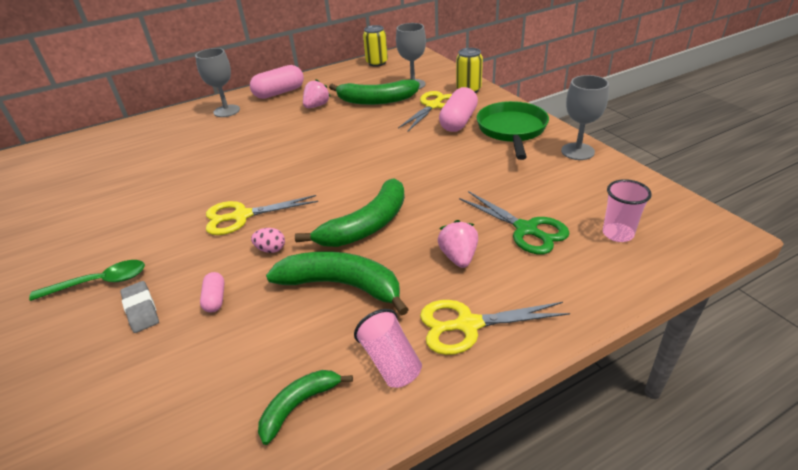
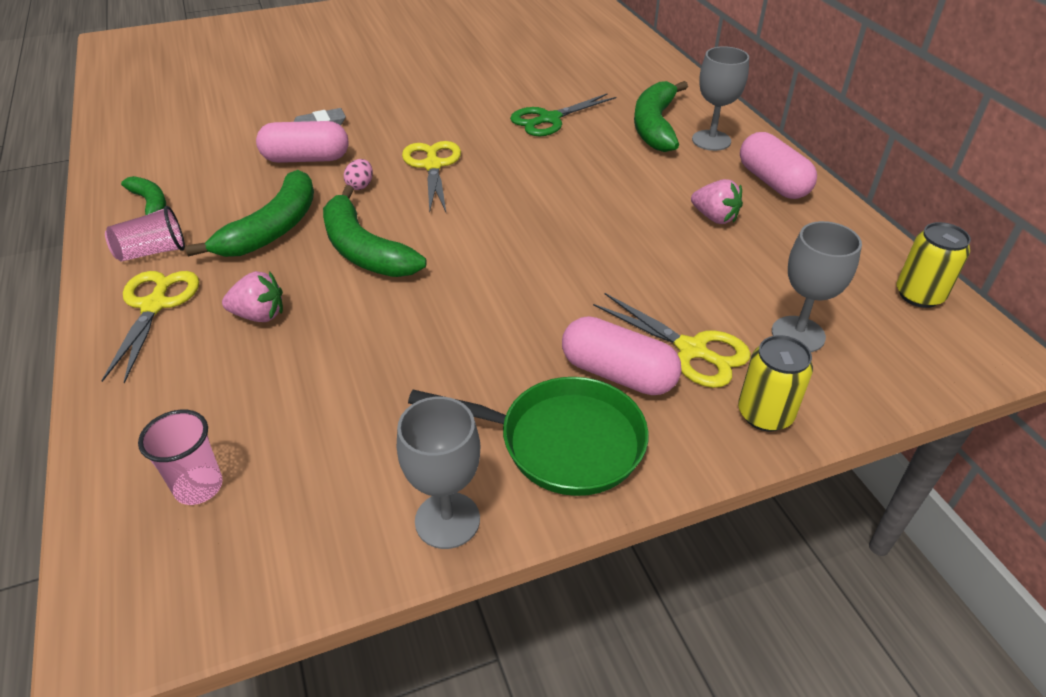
camera: 95 degrees right, 5 degrees up
(100, 282) = (370, 103): green spoon -> none
(215, 299) = (306, 159): pink capsule -> pink capsule, size x1.97
(376, 100) = (727, 282): green banana -> green banana (655, 126)
(526, 229) = (271, 387): green scissors -> green scissors (549, 119)

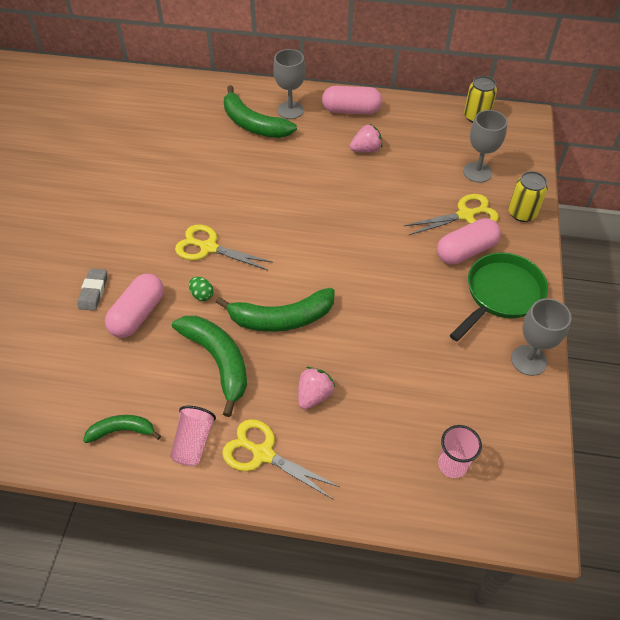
camera: 60 degrees left, 10 degrees up
(360, 186) = (202, 295): pink egg -> green egg
(549, 119) = (201, 166): green scissors -> none

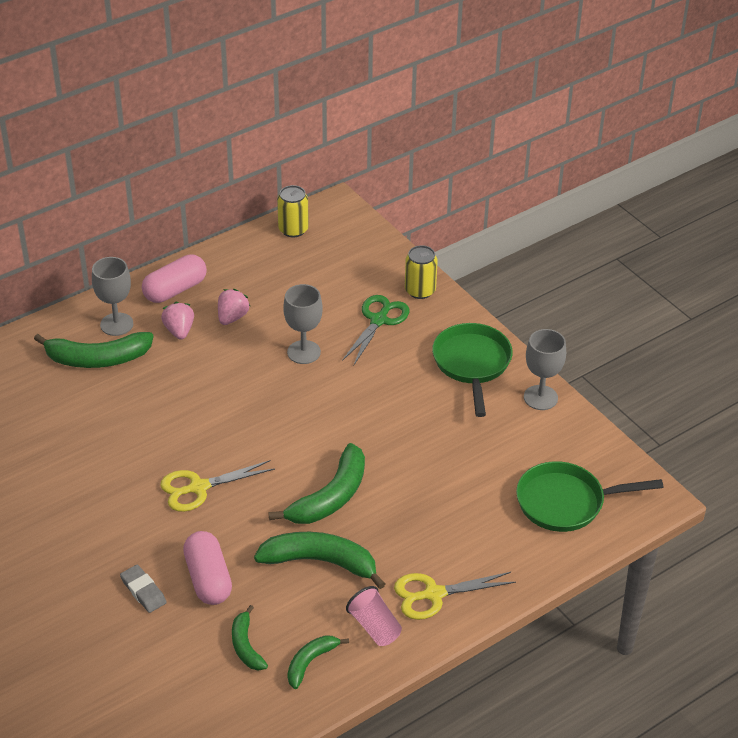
camera: 45 degrees left, 10 degrees down
(101, 382) = (246, 646): none -> green banana
(202, 295) = (242, 526): green egg -> none
(314, 395) = (422, 530): pink strawberry -> pink strawberry (179, 331)
(452, 465) = (566, 502): pink cup -> green pan
(465, 215) = (379, 320): yellow scissors -> green scissors
(466, 251) = (411, 349): pink capsule -> none
(477, 172) = (348, 278): grey goblet -> grey goblet (303, 352)

